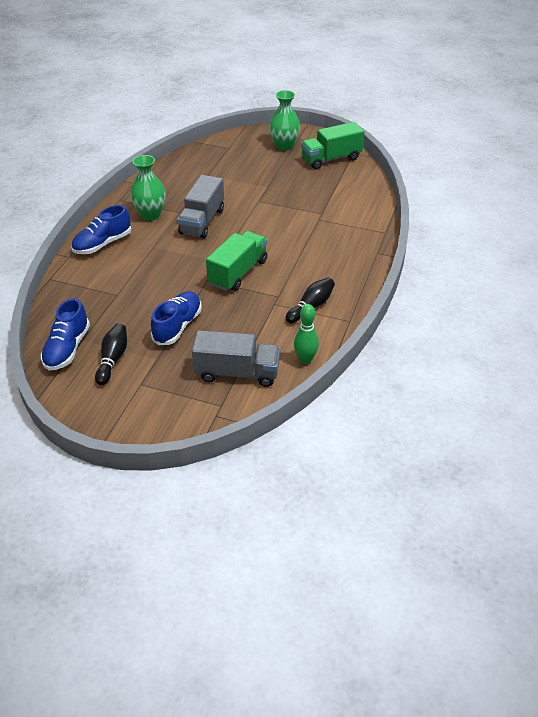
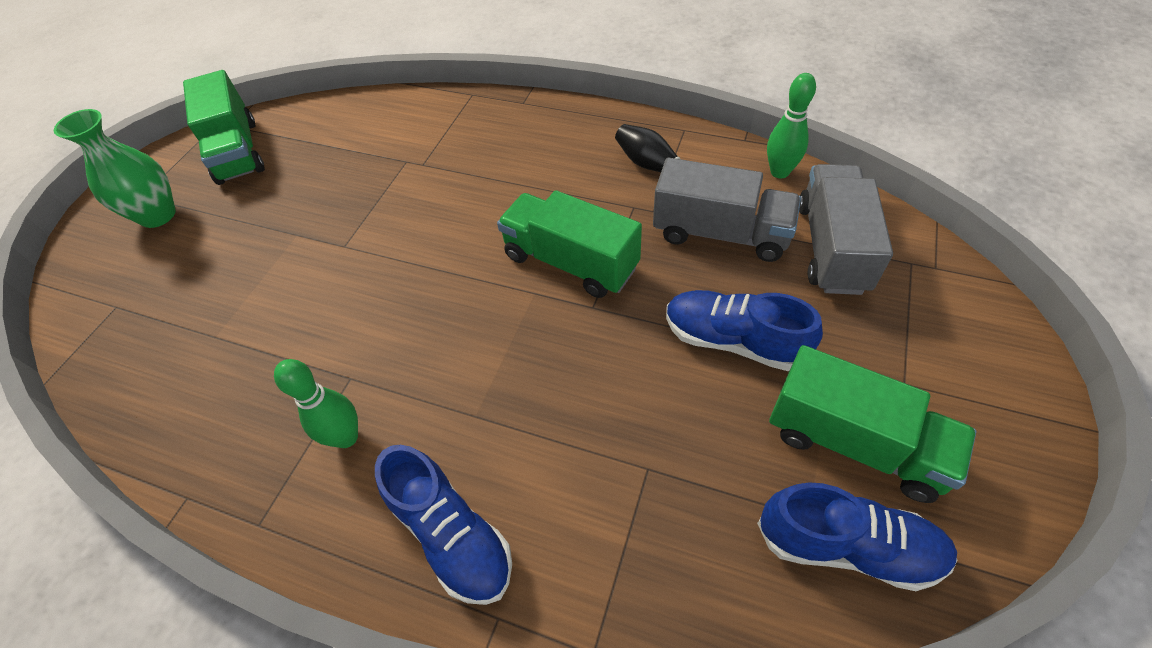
camera: 85 degrees left, 10 degrees up
(113, 359) = (854, 442): black bowling pin -> green truck
(150, 215) = (346, 437): green vase -> green bowling pin
(202, 221) = (395, 331): grey truck -> grey truck (720, 233)

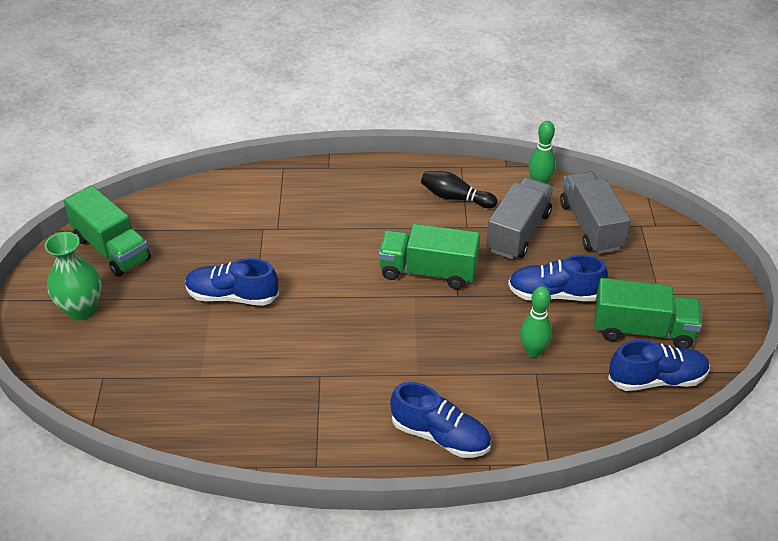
camera: 25 degrees left, 10 degrees down
(319, 238) = (232, 296): none -> blue shoe
(346, 437) = (341, 407): green bowling pin -> green bowling pin (533, 351)
(720, 233) = (518, 232): grey truck -> grey truck turned 60 degrees counterclockwise

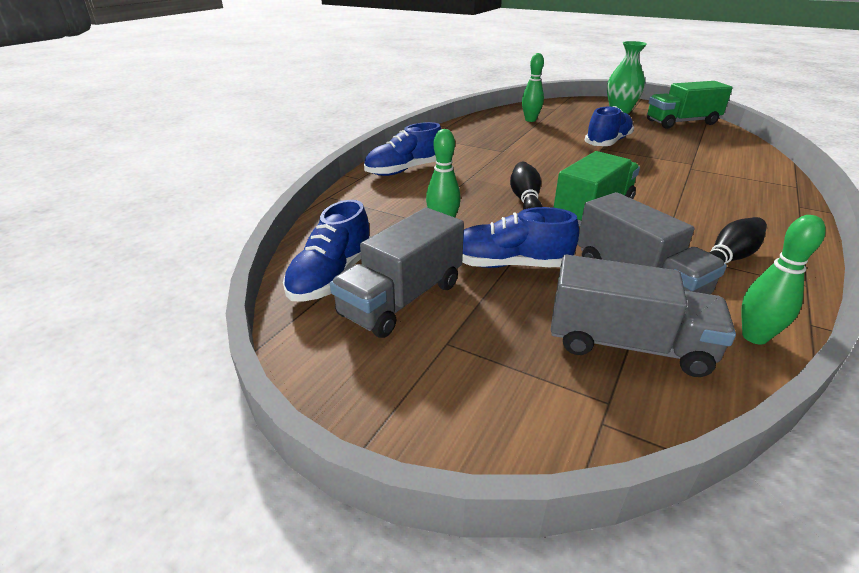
camera: 120 degrees right, 10 degrees down
(177, 387) = (530, 120): none -> green bowling pin
(441, 317) = (525, 200): none -> black bowling pin
(554, 294) = (509, 264): blue shoe -> blue shoe turned 120 degrees counterclockwise
(643, 330) = (402, 299): green truck -> grey truck

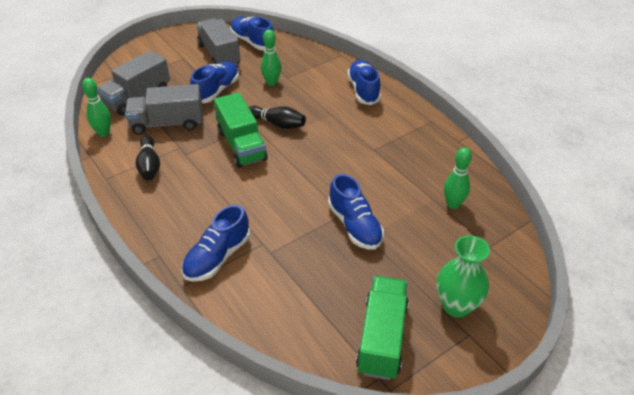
camera: 115 degrees right, 10 degrees up
(741, 181) = (217, 257): none -> blue shoe

